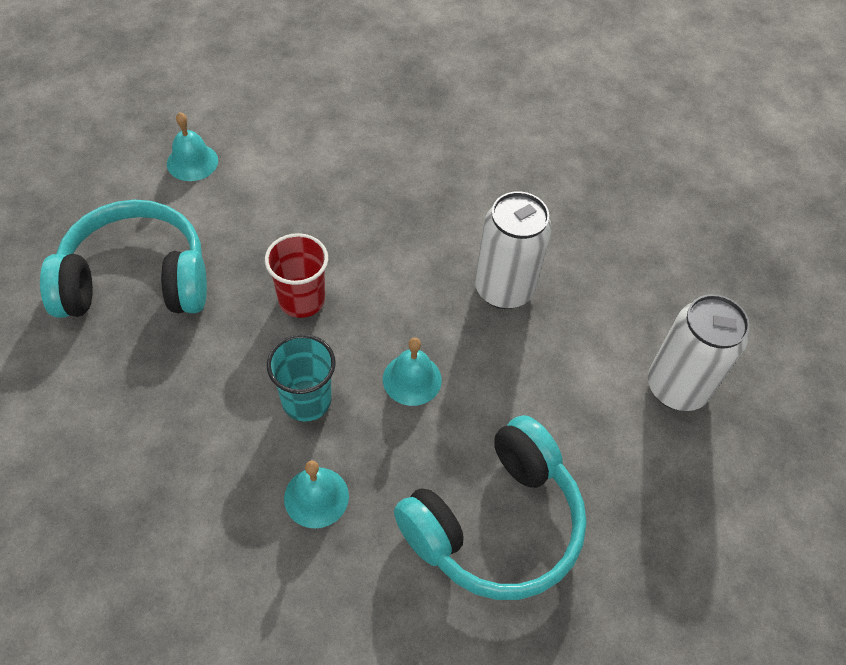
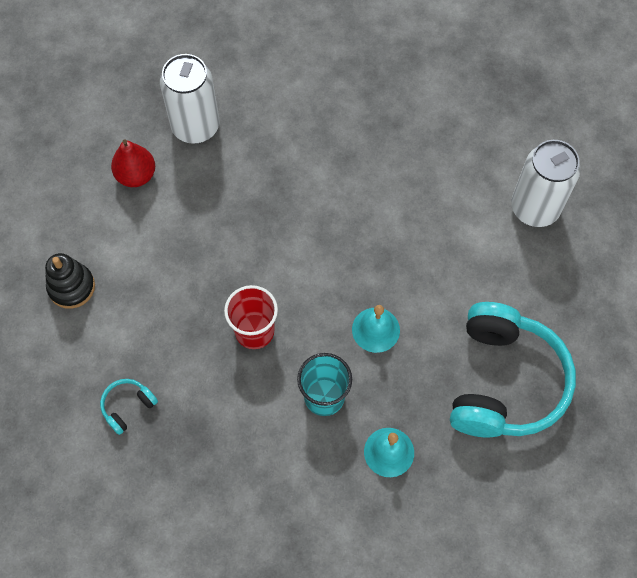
camera: 35 degrees left, 10 degrees up
(136, 280) = (128, 406): turquoise headphones -> turquoise headphones, size x0.40
(192, 162) = (71, 287): turquoise bell -> black stacking toy
(329, 118) = (136, 175): none -> red pear
(503, 289) = (376, 220): white can -> white can (195, 127)

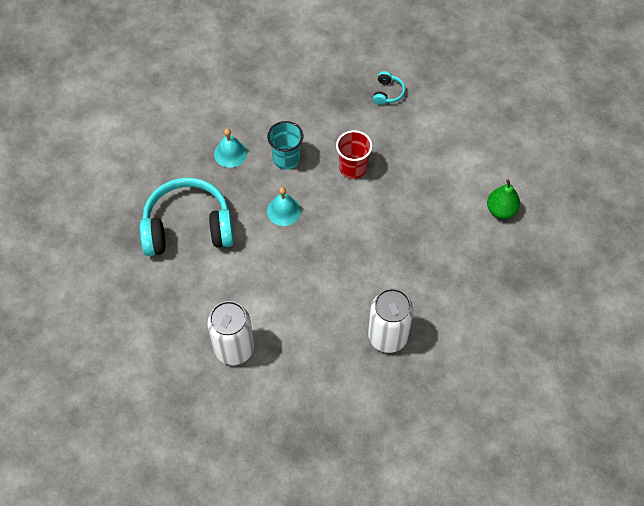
camera: 145 degrees right, 5 degrees down
(71, 287) = (475, 129): black stacking toy -> none
(136, 175) = (501, 210): red pear -> green pear
(195, 127) = (495, 263): white can -> white can (387, 336)
(504, 381) = (188, 227): turquoise headphones -> turquoise headphones turned 105 degrees clockwise

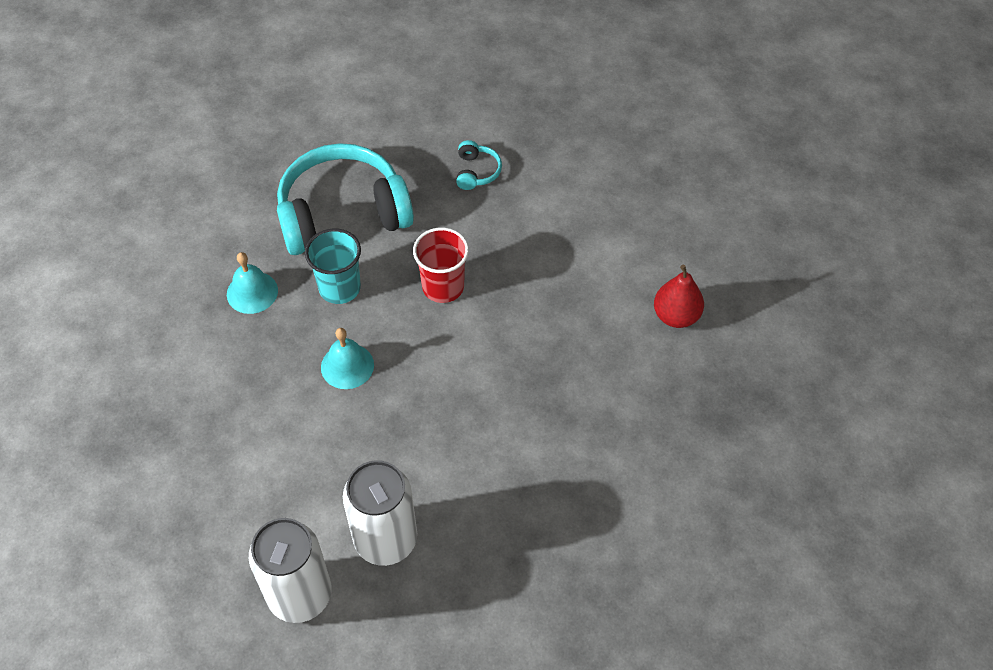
camera: 10 degrees left, 5 degrees down
(188, 227) = (200, 414): turquoise headphones -> turquoise headphones (343, 214)
(387, 336) = (541, 535): white can -> white can (385, 540)
(501, 210) = (676, 316): green pear -> red pear

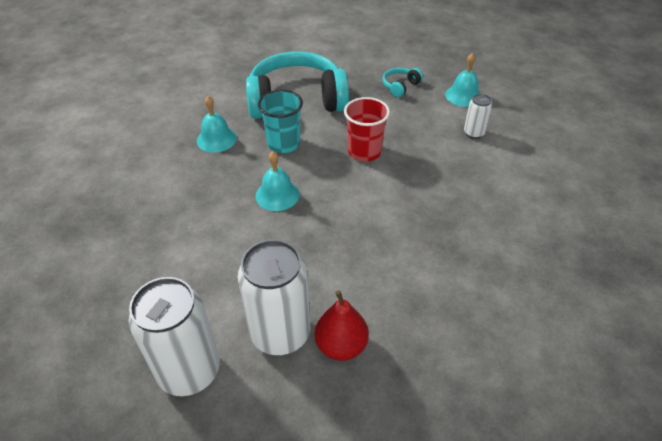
camera: 10 degrees right, 10 degrees down
(476, 172) = (400, 86): turquoise headphones -> turquoise headphones turned 150 degrees counterclockwise
(560, 177) = (463, 95): none -> turquoise bell
(575, 239) = (474, 133): none -> white can
(676, 316) = (557, 192): red pear -> red pear (341, 346)

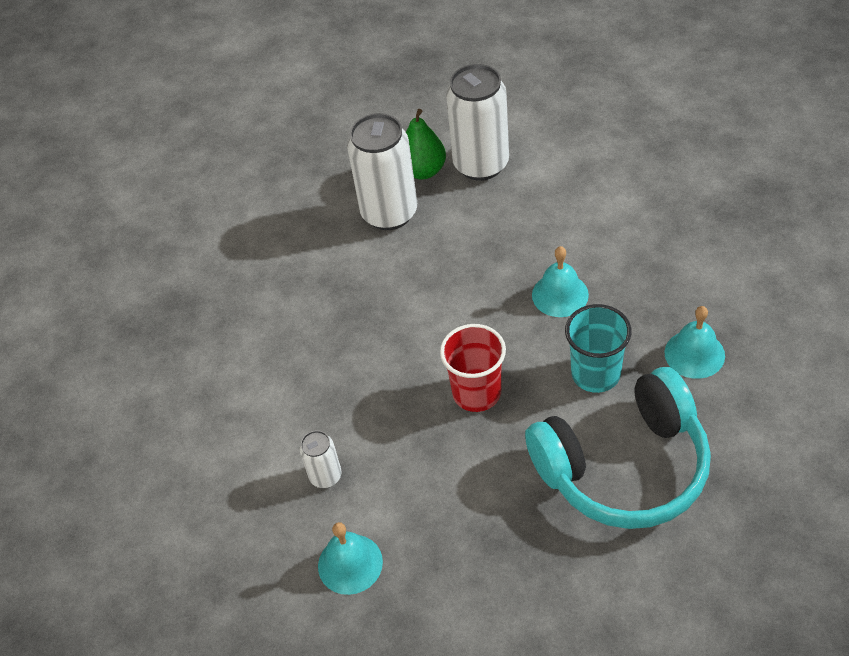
camera: 170 degrees right, 5 degrees up
(189, 371) = (542, 119): white can -> white can (389, 213)
(341, 346) = (423, 171): red pear -> green pear
(400, 86) = (463, 556): turquoise headphones -> none

